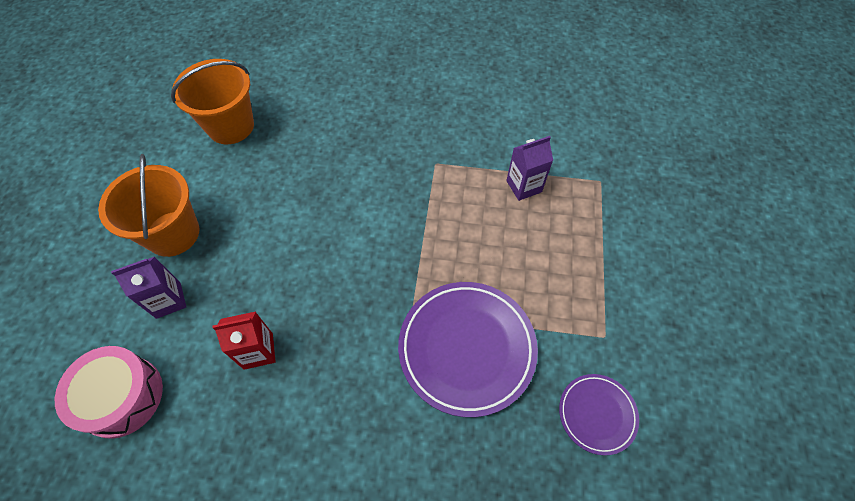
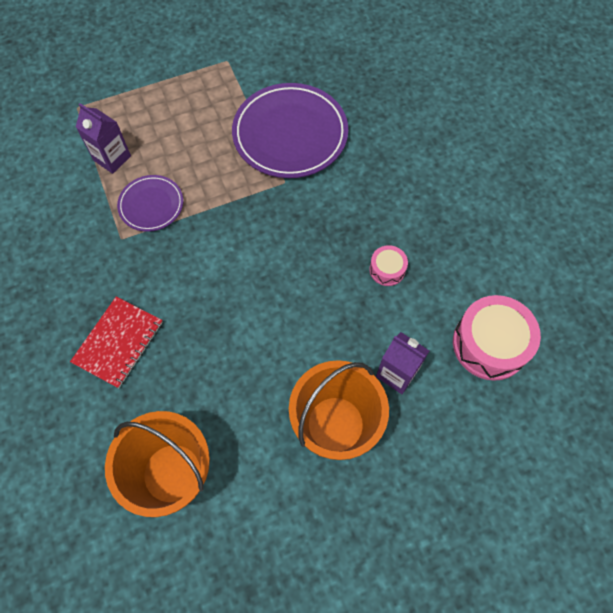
camera: 120 degrees left, 5 degrees up
(258, 351) = (387, 269): red carton -> pink drum
(346, 131) = (118, 342): none -> red notebook
(597, 414) = (287, 48): purple plate -> purple plate (151, 205)

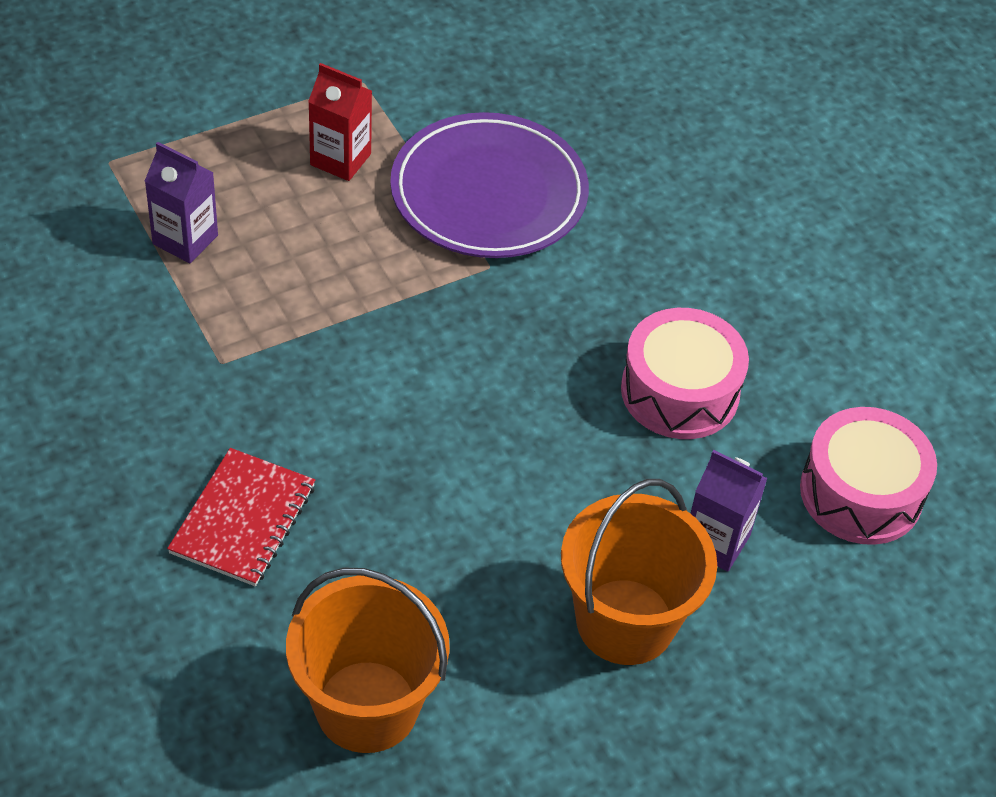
camera: 10 degrees left, 15 degrees down
(151, 205) = (266, 310): purple plate -> none
(207, 110) = (340, 159): none -> red carton
(387, 269) = (680, 391): pink drum -> pink drum, size x1.97

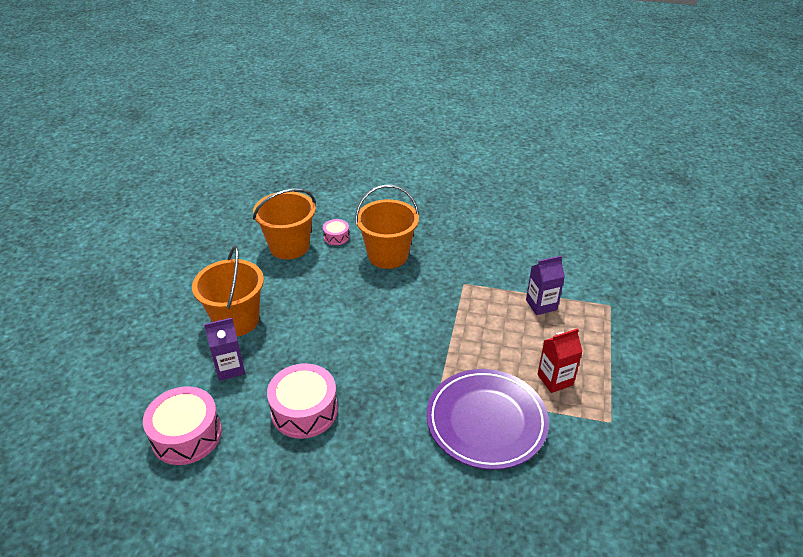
camera: 135 degrees right, 10 degrees down
(243, 519) = (388, 255): red notebook -> orange bucket
(262, 647) = (336, 237): none -> pink drum

